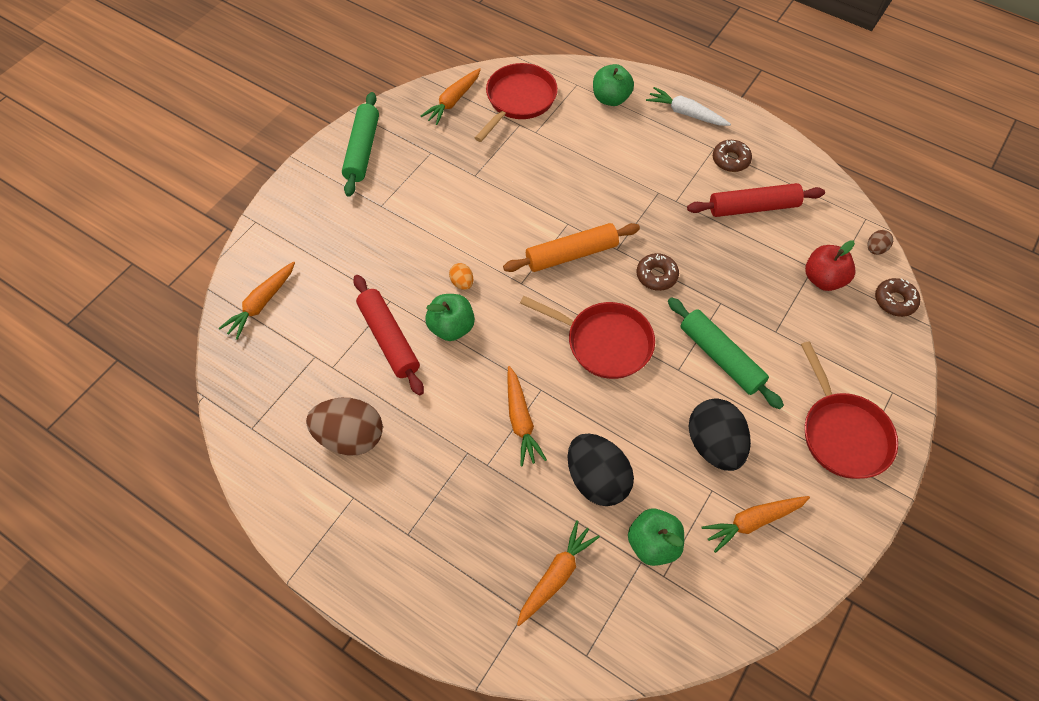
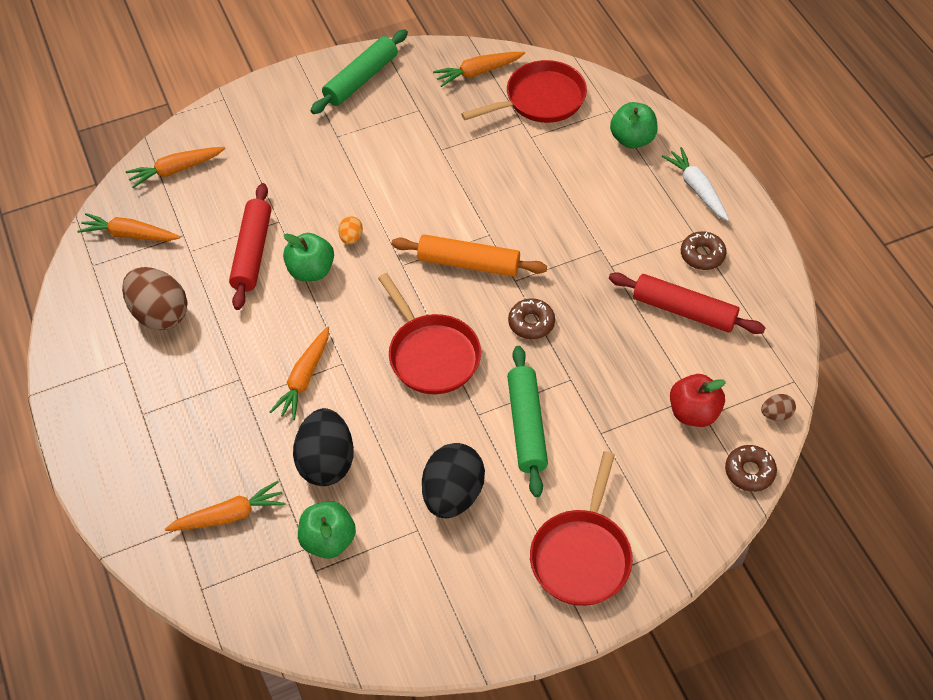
camera: 35 degrees right, 5 degrees down
(753, 521) = (430, 576): orange carrot -> orange carrot (130, 235)

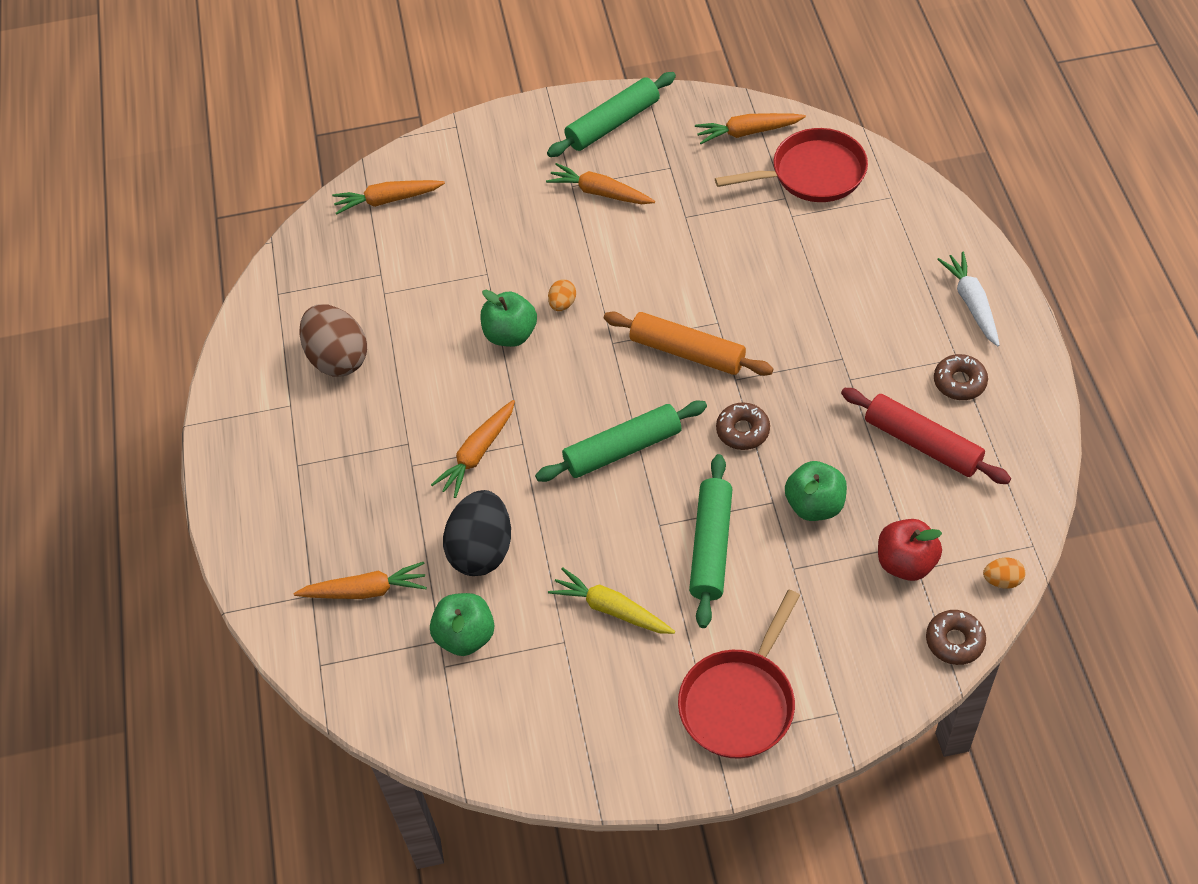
camera: 15 degrees right, 0 degrees up
(130, 235) = (324, 266): orange carrot -> orange carrot (600, 192)
(252, 252) = (451, 304): red rolling pin -> none
(431, 354) = (622, 449): red pan -> green rolling pin
(453, 494) = (611, 609): black egg -> yellow carrot
(632, 139) = (909, 235): green apple -> green apple (814, 505)
(776, 414) = (1002, 580): brown egg -> orange egg

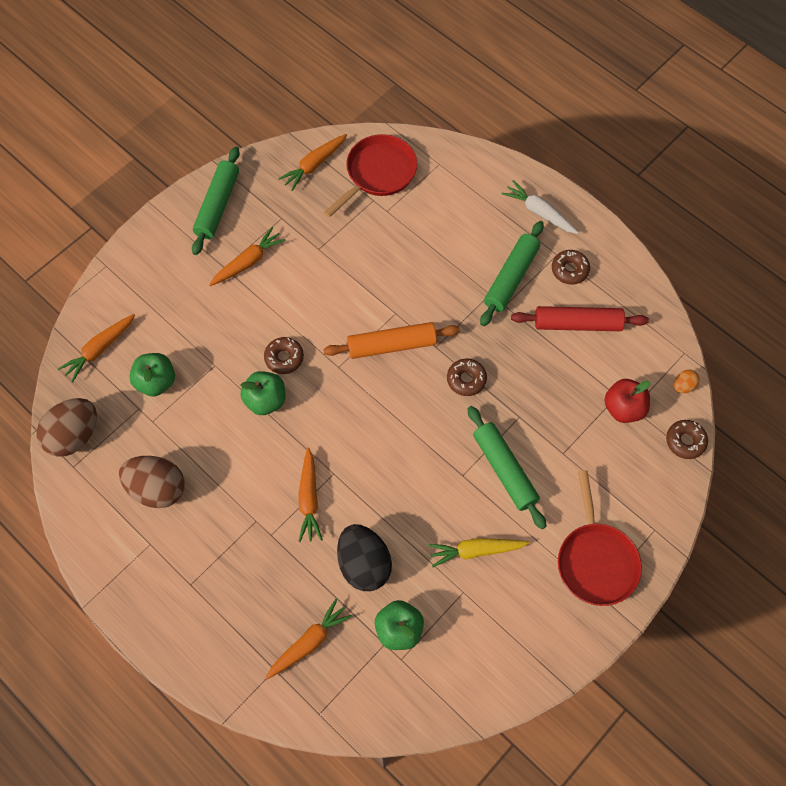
camera: 40 degrees left, 10 degrees up
(301, 266) = (74, 436): none -> brown egg
(562, 304) = (284, 358): orange egg -> brown donut
(600, 192) = (248, 262): orange carrot -> orange carrot turned 150 degrees clockwise
(622, 449) = (401, 438): green rolling pin -> green rolling pin (511, 278)
(814, 505) = (545, 403): green apple -> green apple (156, 382)

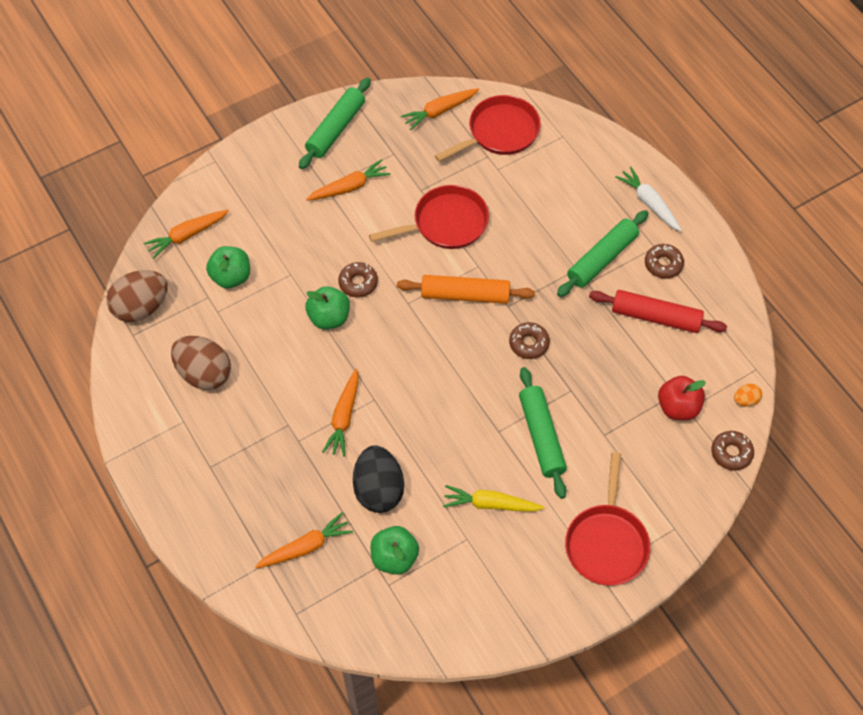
camera: 15 degrees right, 5 degrees down
(352, 277) = (446, 223): none -> red pan

